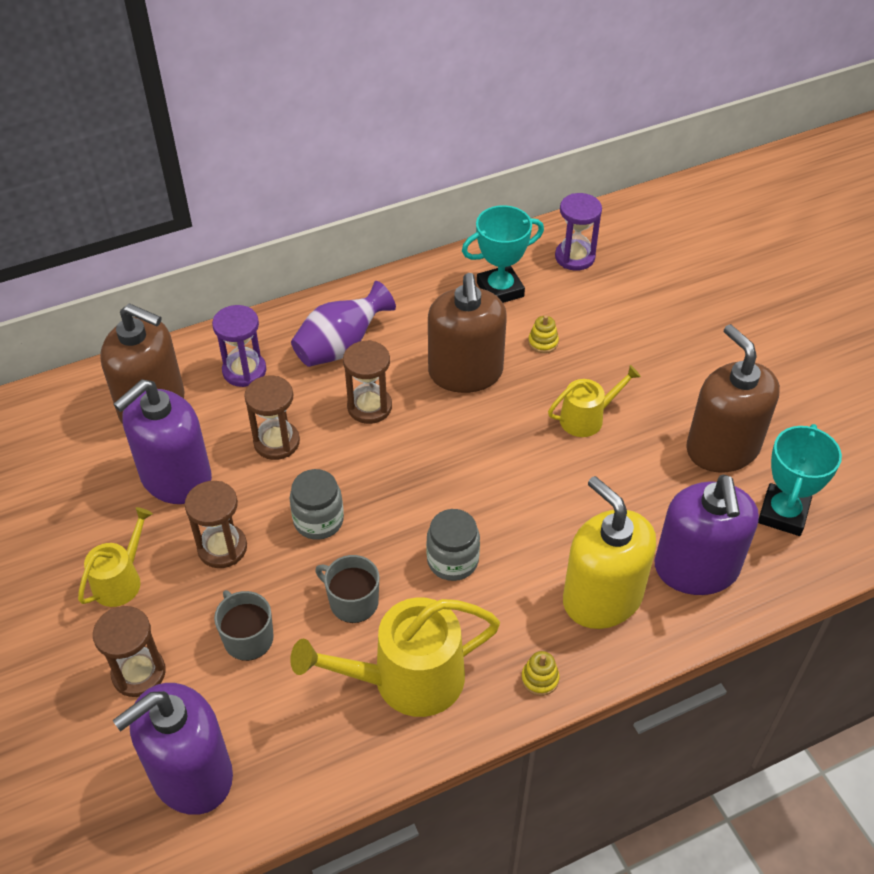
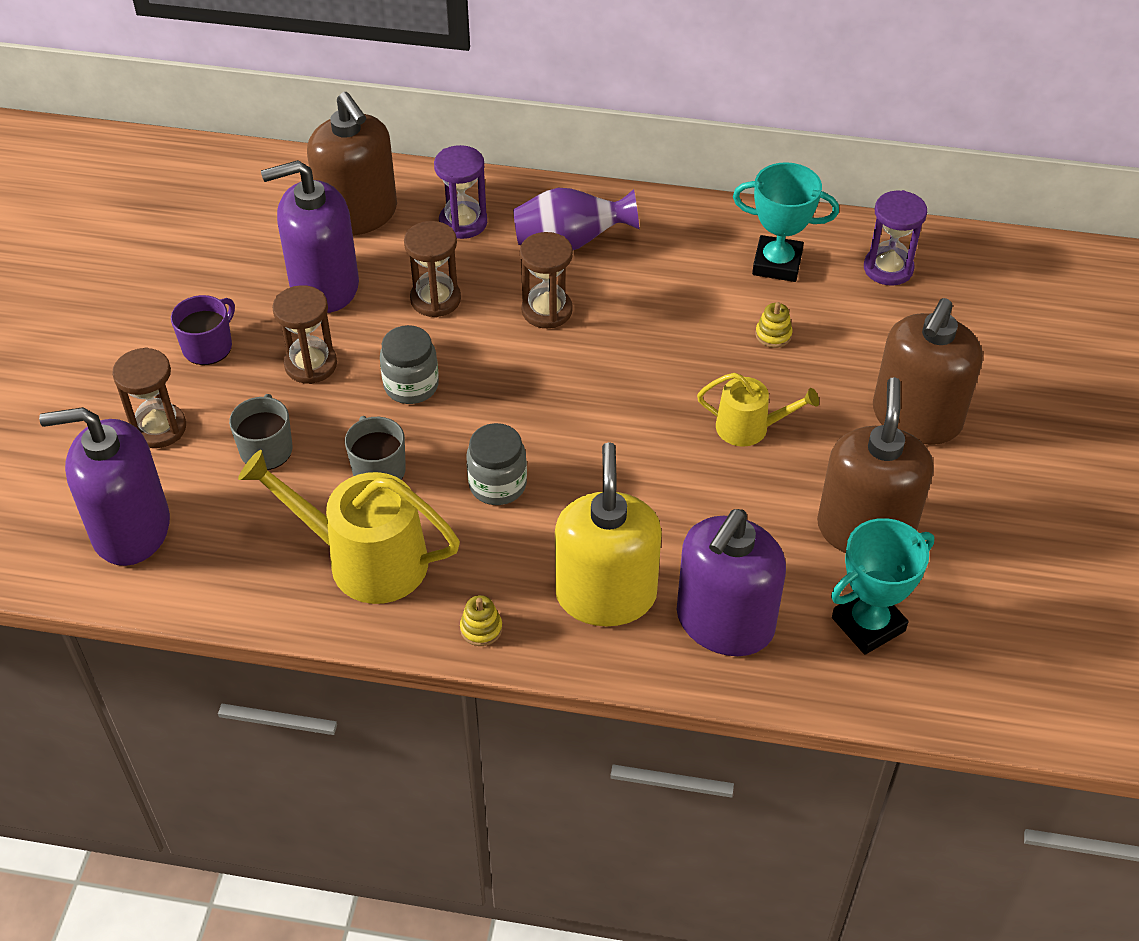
camera: 35 degrees right, 0 degrees up
(121, 580) = (208, 346): yellow watering can -> purple mug
(465, 372) = (667, 325): brown soap dispenser -> brown soap dispenser (916, 418)

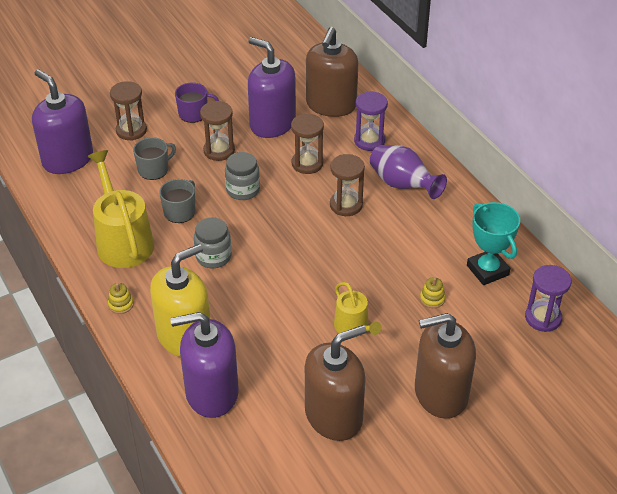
camera: 50 degrees right, 5 degrees down
(868, 624) = (268, 454): turquoise trophy -> none

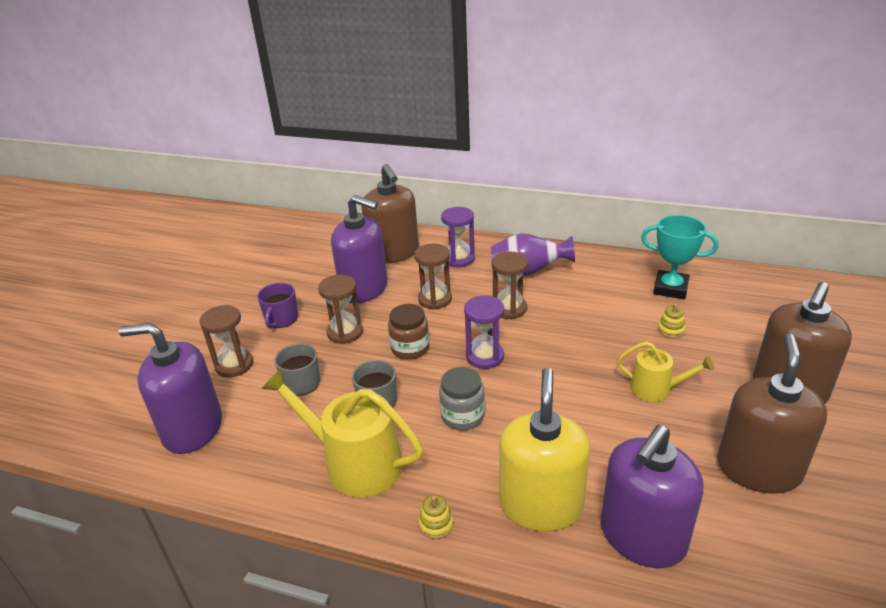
camera: 40 degrees left, 10 degrees down
(194, 114) = (281, 319): purple mug -> purple mug turned 150 degrees clockwise
(243, 190) = (410, 348): grey jar -> brown jar
(272, 123) = (364, 289): purple soap dispenser -> purple soap dispenser turned 150 degrees counterclockwise
(543, 318) = (751, 294): purple hourglass -> purple hourglass (485, 356)

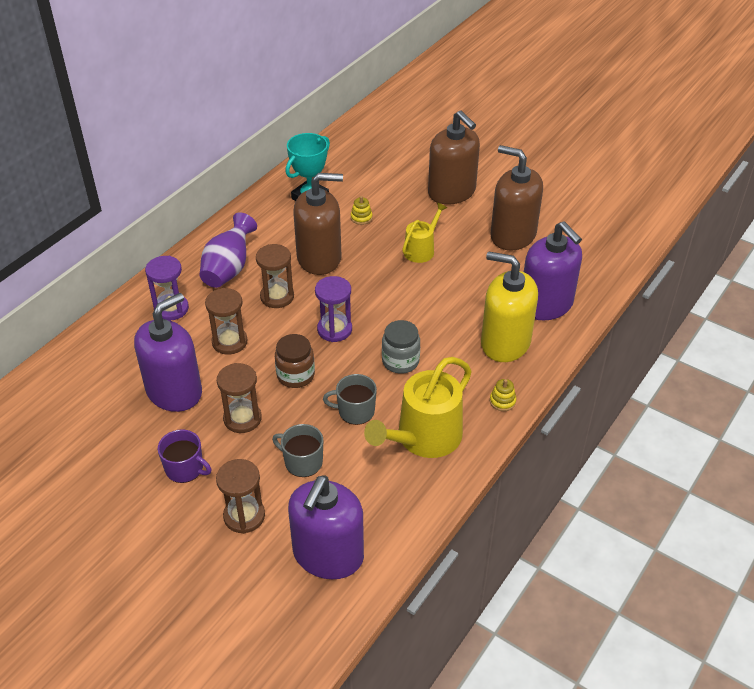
camera: 75 degrees left, 10 degrees up
(393, 253) = (120, 355): brown soap dispenser -> brown soap dispenser (319, 258)

